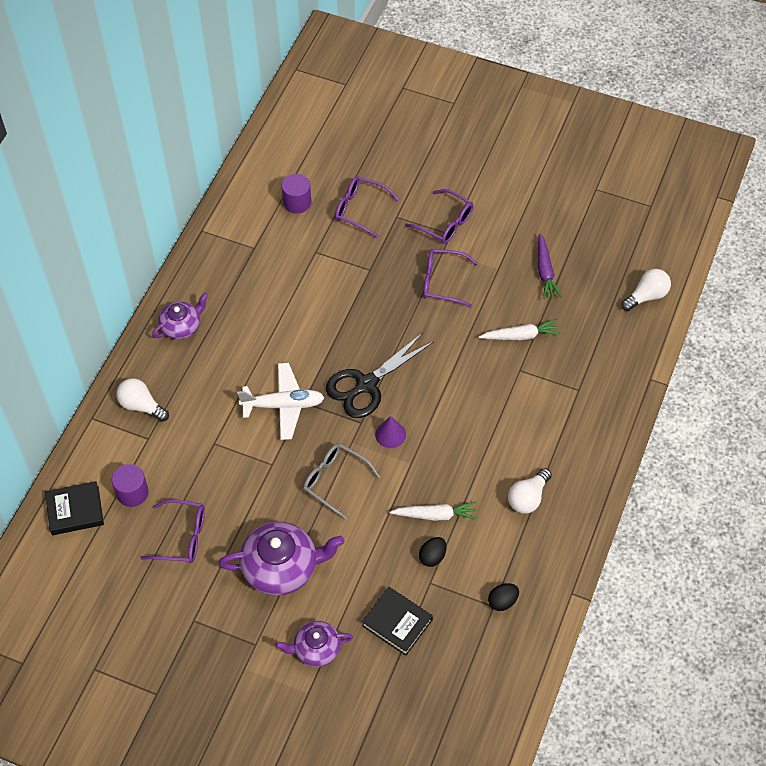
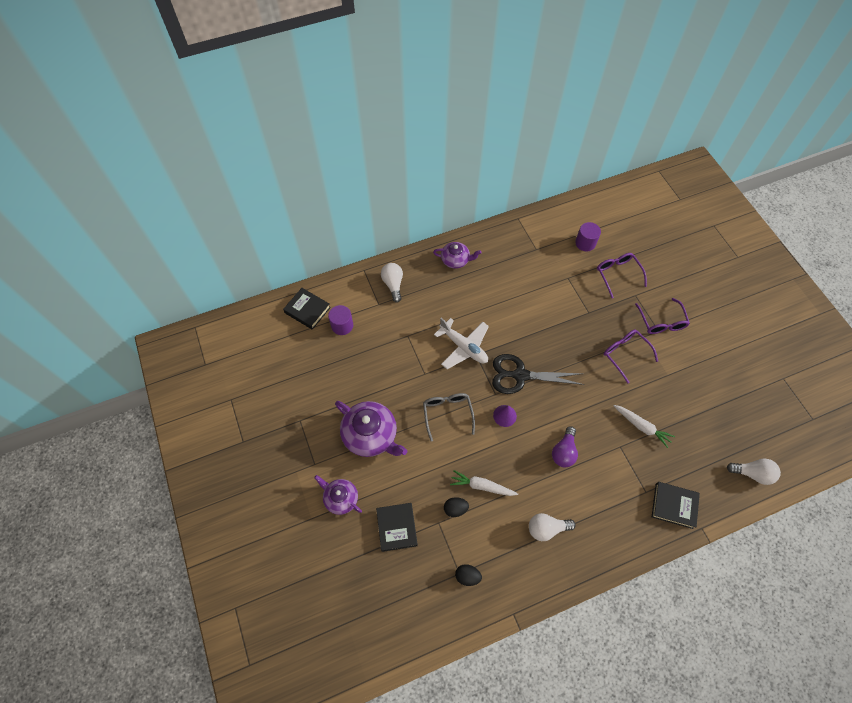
camera: 45 degrees right, 5 degrees up
(182, 537) = (341, 371): purple glasses -> none
(435, 515) = (482, 486): white carrot -> white carrot turned 150 degrees clockwise
(476, 418) = (564, 452): none -> purple light bulb
(545, 271) = (697, 401): purple carrot -> none
(611, 380) = (674, 505): none -> black book

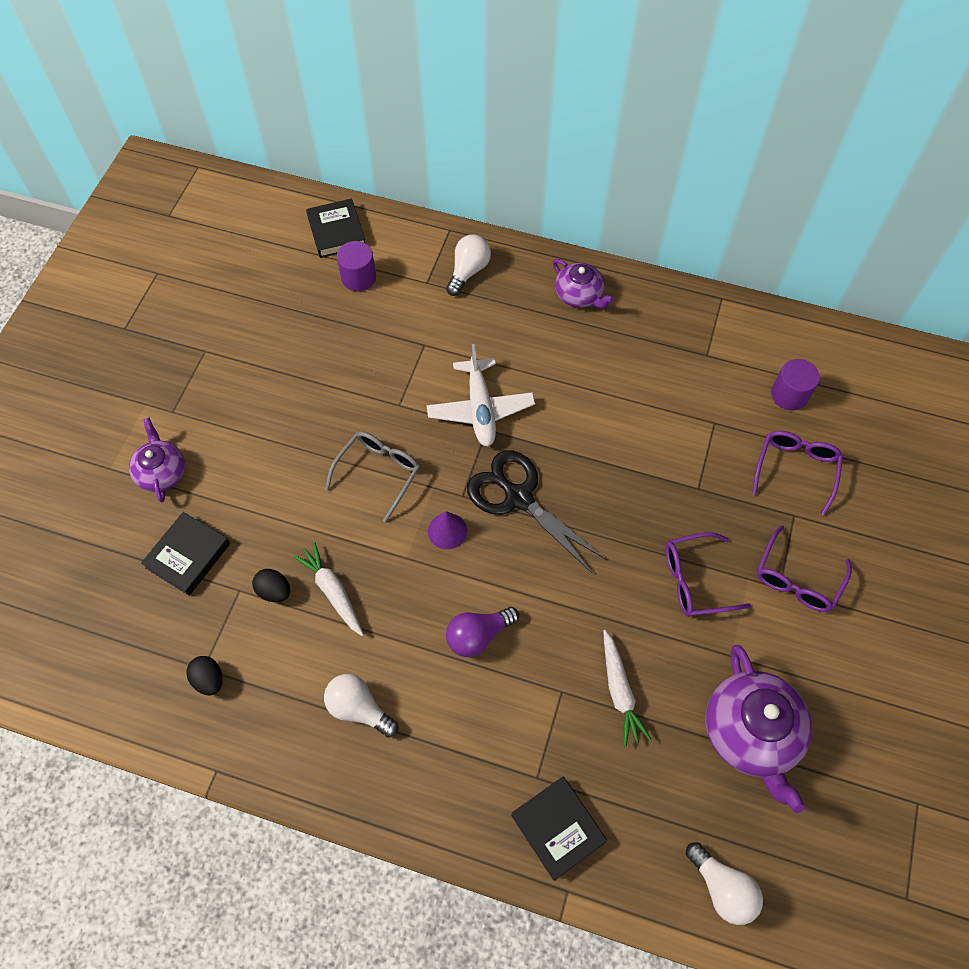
camera: 40 degrees right, 0 degrees up
(371, 435) = (265, 428): purple teapot -> purple teapot (751, 733)
(625, 354) = (695, 580): purple glasses -> purple glasses turned 105 degrees counterclockwise

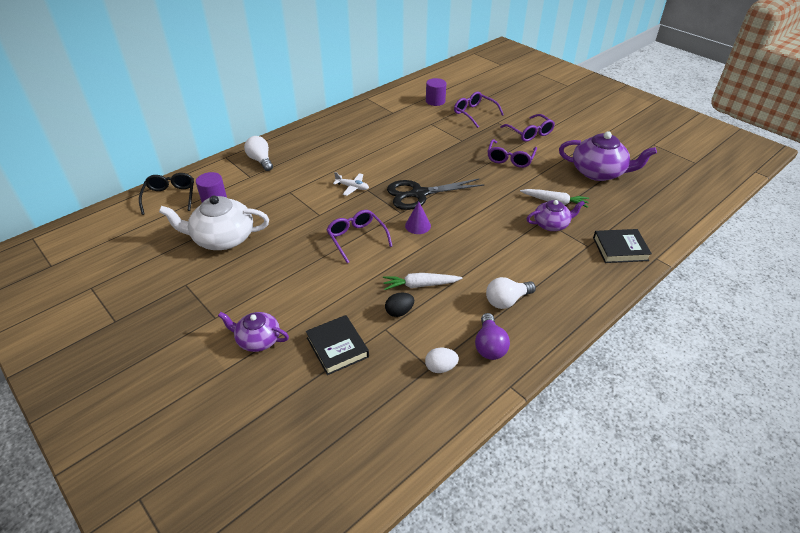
camera: 60 degrees left, 20 degrees down
(209, 680) = (440, 367): black egg -> white egg
(296, 334) = (223, 238): none -> white teapot
(336, 232) = (170, 197): black book -> black glasses
(379, 473) = (356, 238): grey glasses -> purple glasses
(478, 635) = (491, 237): purple light bulb -> purple light bulb (489, 345)
(480, 409) = (352, 187): white plane -> white plane, size x0.56
(579, 295) = (318, 133): purple teapot -> purple teapot (551, 224)
(722, 888) = (672, 209): white light bulb -> none

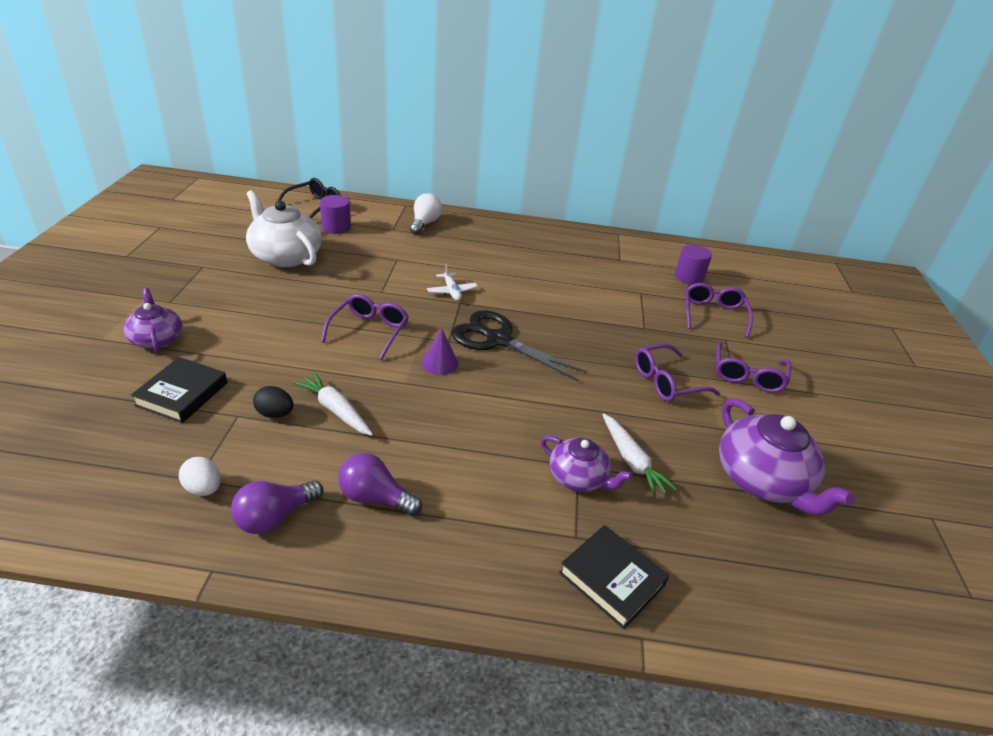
camera: 45 degrees right, 5 degrees down
(507, 300) = (375, 498): white light bulb -> purple light bulb

